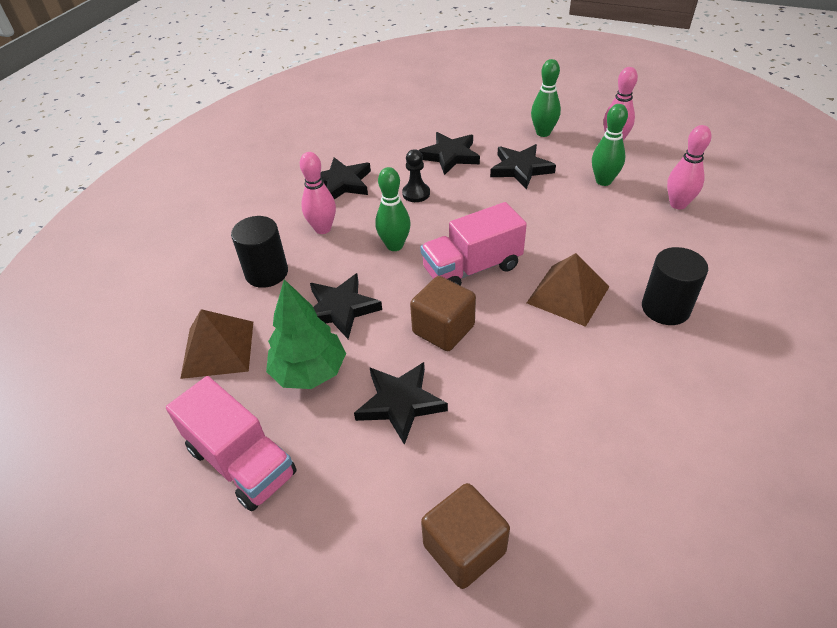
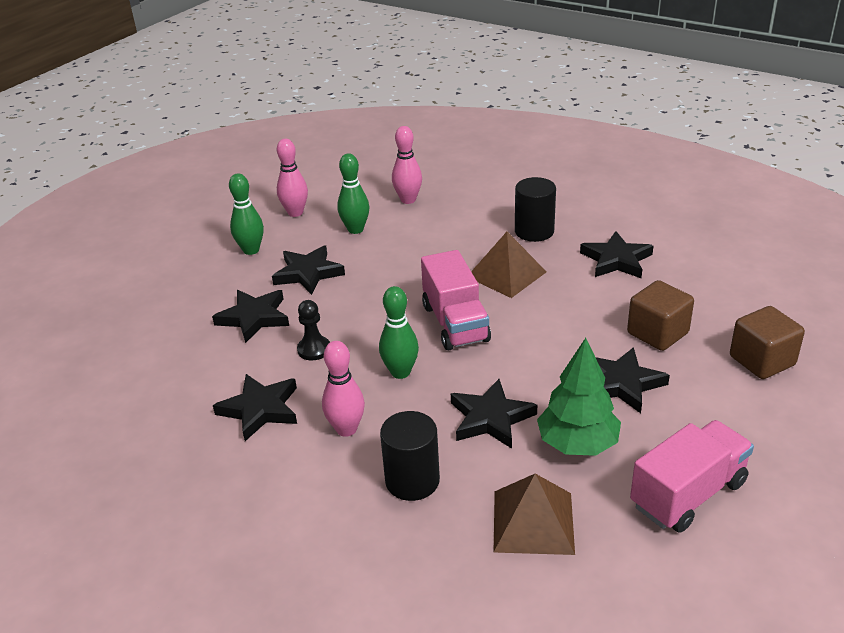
camera: 80 degrees left, 10 degrees down
(443, 329) = (535, 349): brown cube -> brown cube (657, 333)
(636, 389) = (616, 260): none -> black star

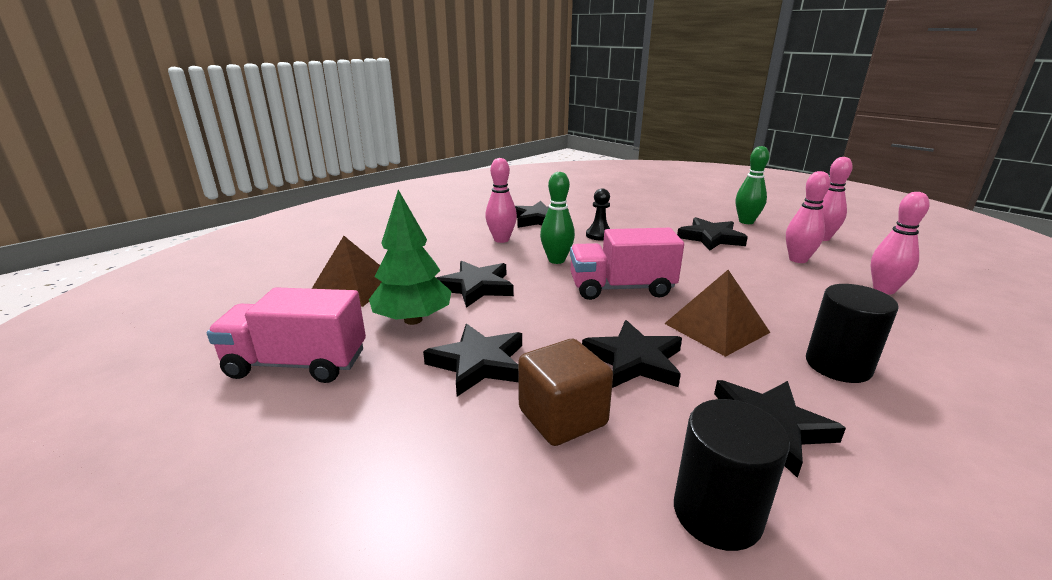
camera: 100 degrees right, 10 degrees down
(254, 318) = (645, 220): black star -> black star (634, 360)
(355, 229) = (798, 259): green bowling pin -> pink bowling pin
(412, 480) = (433, 254): black cylinder -> black cylinder (717, 513)
(688, 494) = (297, 364): pink truck -> pink truck turned 120 degrees clockwise
(762, 361) = (450, 515): brown cube -> none

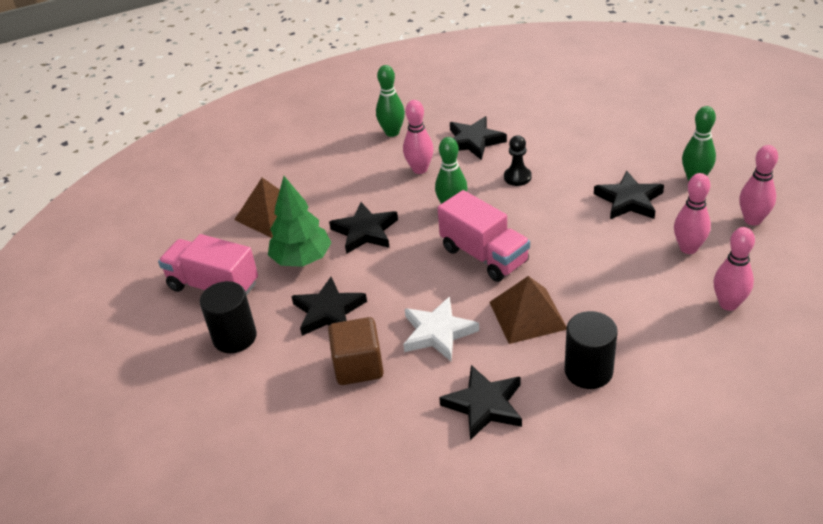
camera: 25 degrees right, 15 degrees up
(456, 221) = (392, 132): none -> green bowling pin
(621, 288) = (484, 255): pink truck -> pink truck turned 150 degrees counterclockwise
(634, 360) = (438, 332): black star -> white star
(717, 513) = (404, 446): black cylinder -> black cylinder (235, 337)

